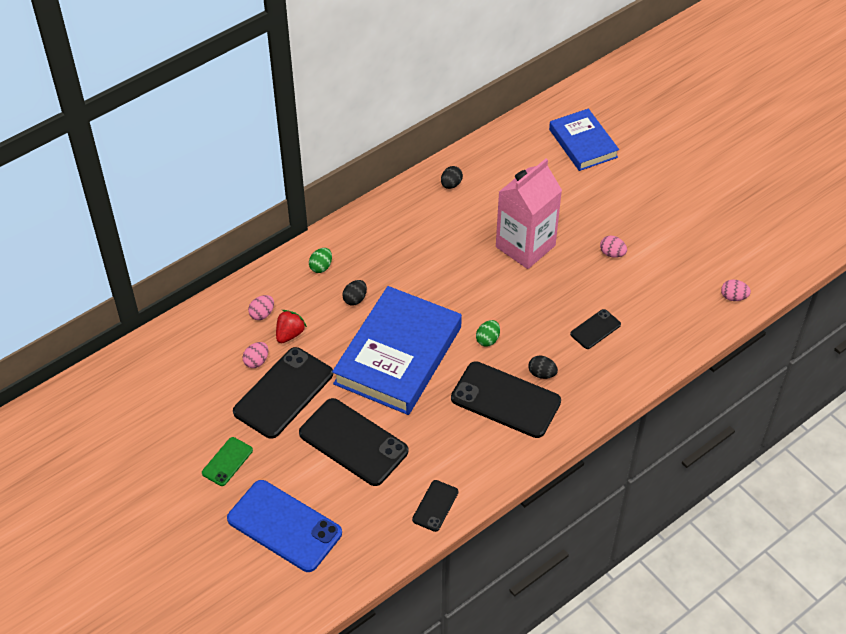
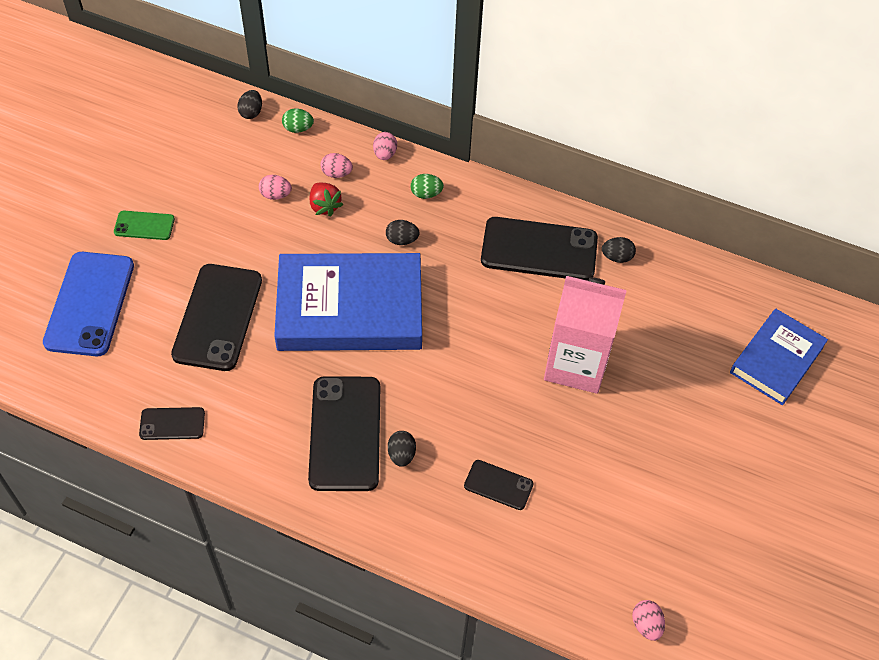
camera: 60 degrees right, 5 degrees up
(156, 346) = (251, 112): none -> black egg
(283, 393) = (249, 233): black phone -> black phone (539, 249)
(290, 334) = (324, 206): red strawberry -> red strawberry turned 60 degrees clockwise
(487, 339) = (419, 382): green egg -> green egg (298, 128)
(612, 253) = (625, 458): pink egg -> pink egg (385, 154)

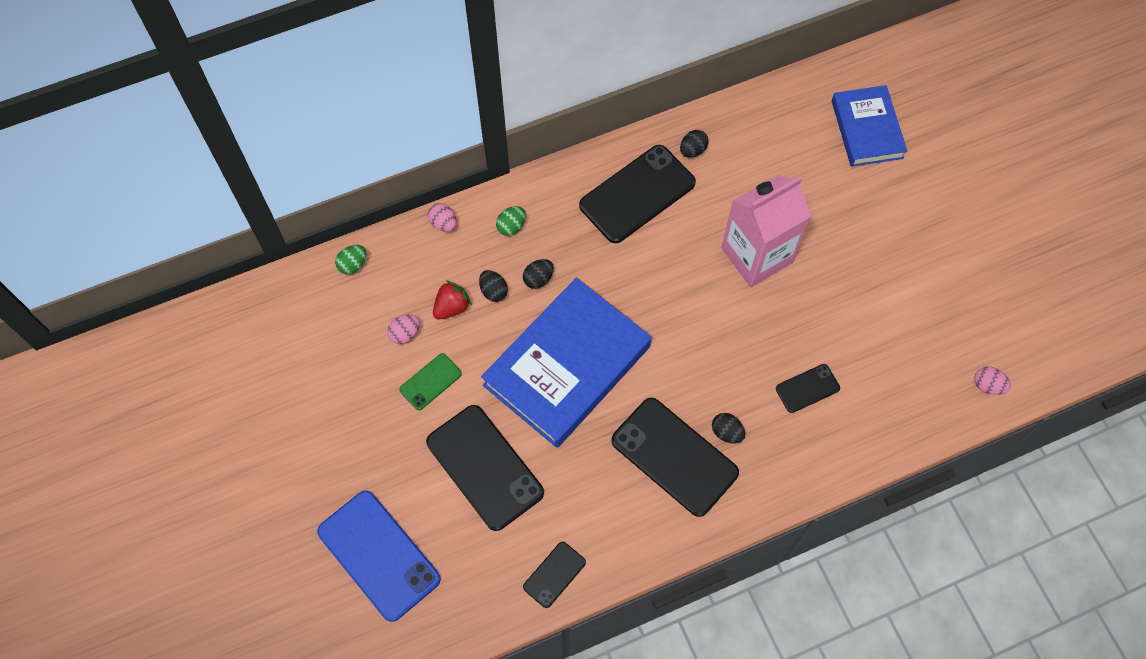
camera: 45 degrees left, 10 degrees up
(144, 225) = (338, 456): green phone -> green phone (430, 381)
(251, 112) = (299, 286): black egg -> black egg (493, 291)
(324, 206) = (452, 307): red strawberry -> red strawberry turned 60 degrees counterclockwise
(336, 173) = (428, 273): pink egg -> none

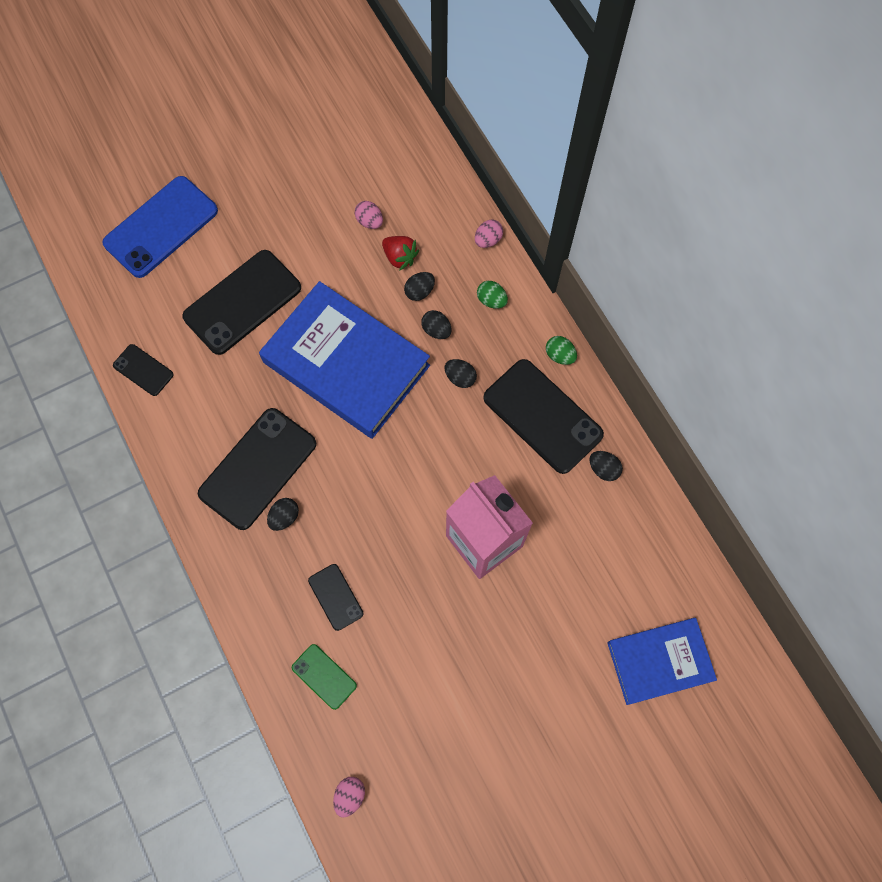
camera: 85 degrees right, 5 degrees up
(353, 264) = (436, 170): green egg -> green egg (559, 355)
(430, 381) = (323, 248): green phone -> green phone (324, 676)
(592, 261) = (460, 378): none -> black egg

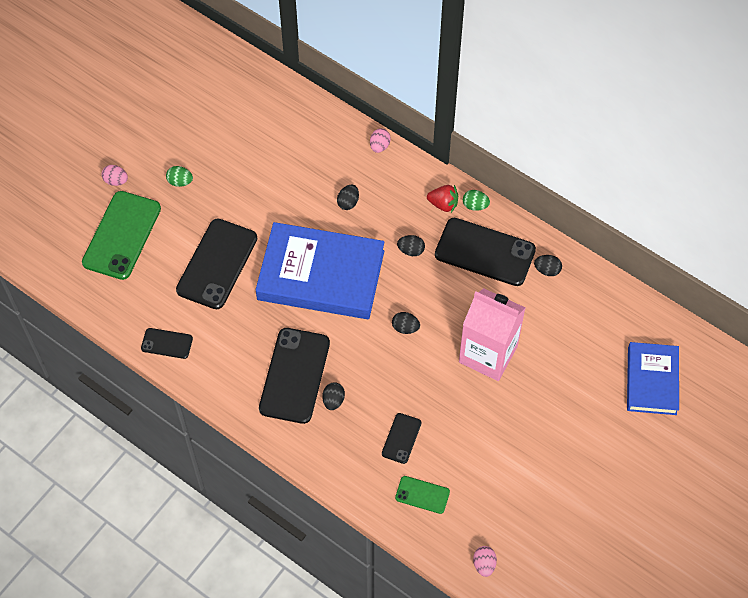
camera: 25 degrees left, 10 degrees down
(161, 227) = (121, 235): blue phone -> green phone
(335, 597) = (401, 438): black phone -> black phone turned 75 degrees clockwise
(369, 221) = (283, 168): pink egg -> pink egg (116, 181)
(400, 257) = (320, 184): red strawberry -> red strawberry (443, 204)
(436, 330) = (375, 224): black egg -> black egg (405, 328)
(491, 300) = (405, 187): green egg -> green egg (180, 182)
(659, 661) = (652, 381): blue book -> blue book turned 45 degrees counterclockwise

